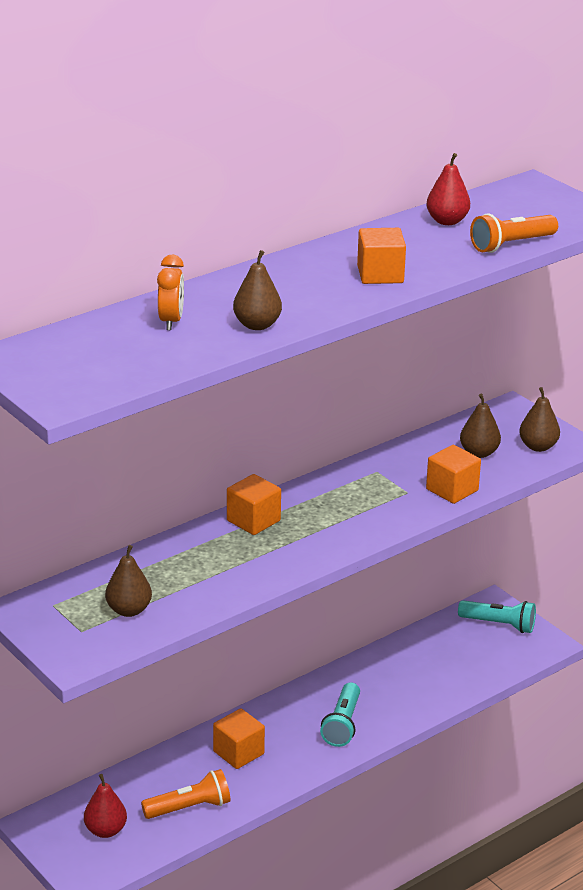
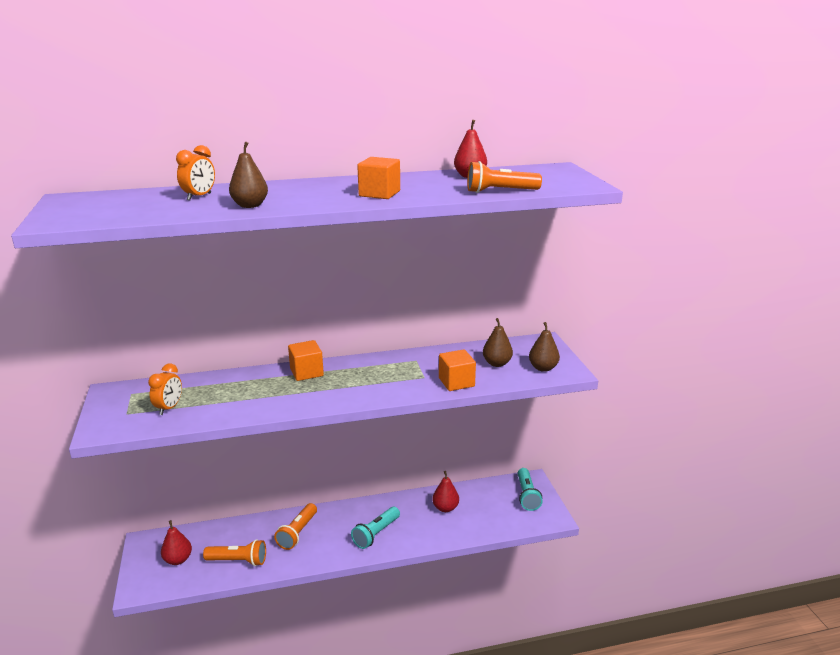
camera: 25 degrees right, 5 degrees down
(129, 610) = (169, 408): brown pear -> orange clock
(238, 753) = (298, 533): orange cube -> orange flashlight
(407, 668) = (445, 508): none -> red pear
(499, 624) = (527, 495): turquoise flashlight -> turquoise flashlight turned 45 degrees clockwise

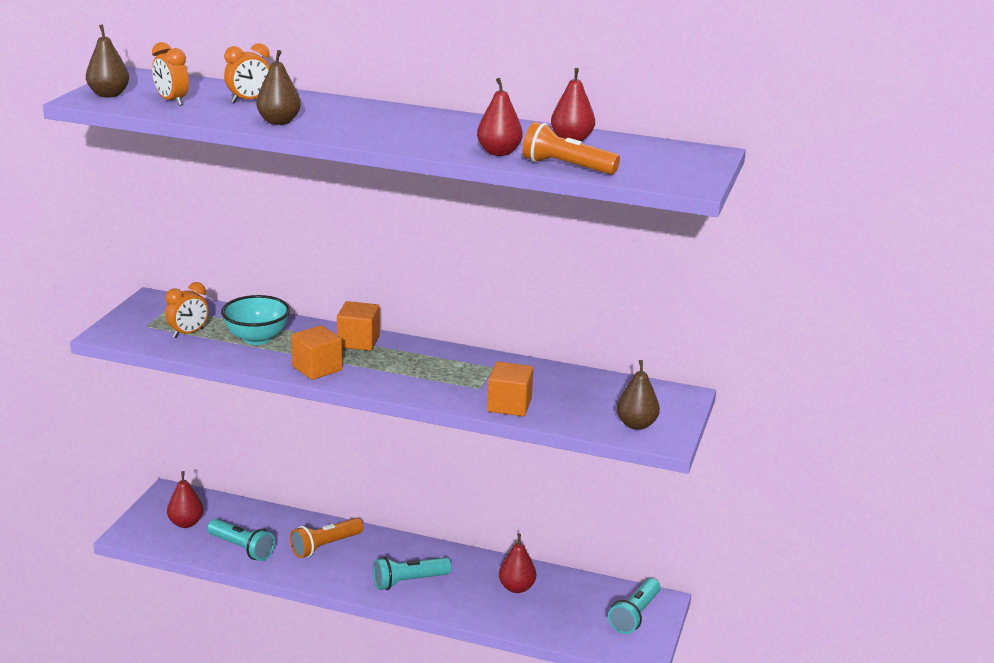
camera: 30 degrees right, 0 degrees up
(134, 209) = (172, 101): none -> orange clock
(229, 394) = (257, 338): none -> turquoise bowl
(238, 561) = (242, 548): orange flashlight -> turquoise flashlight
(379, 194) = (429, 138): orange cube -> orange cube (317, 368)
(442, 192) = (499, 152): none -> red pear
(497, 363) = (586, 401): brown pear -> brown pear (109, 95)

